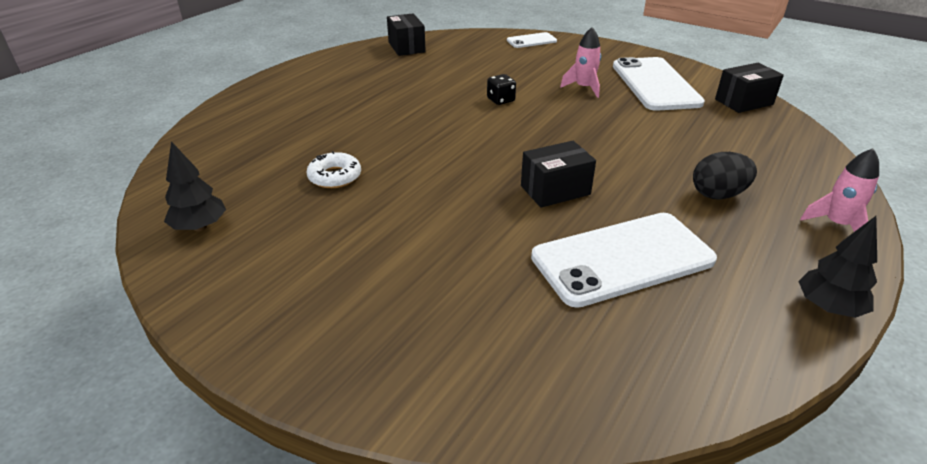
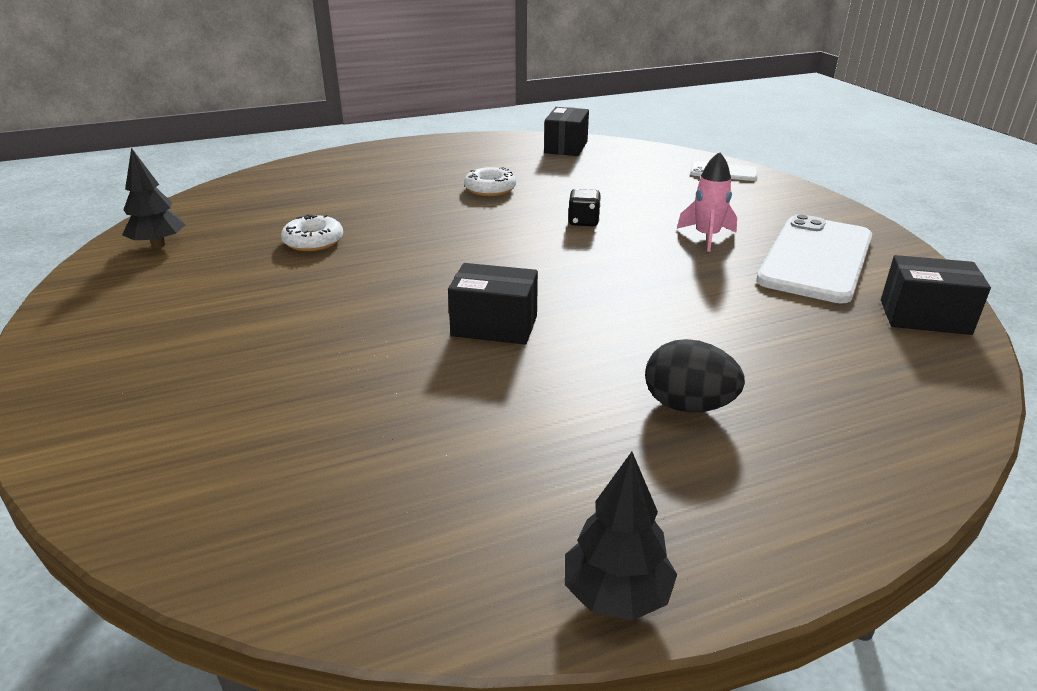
camera: 35 degrees right, 5 degrees down
(402, 94) = (490, 189): none -> white donut
(622, 258) = (452, 419): white phone -> none
(836, 224) = (811, 512): pink rocket -> none

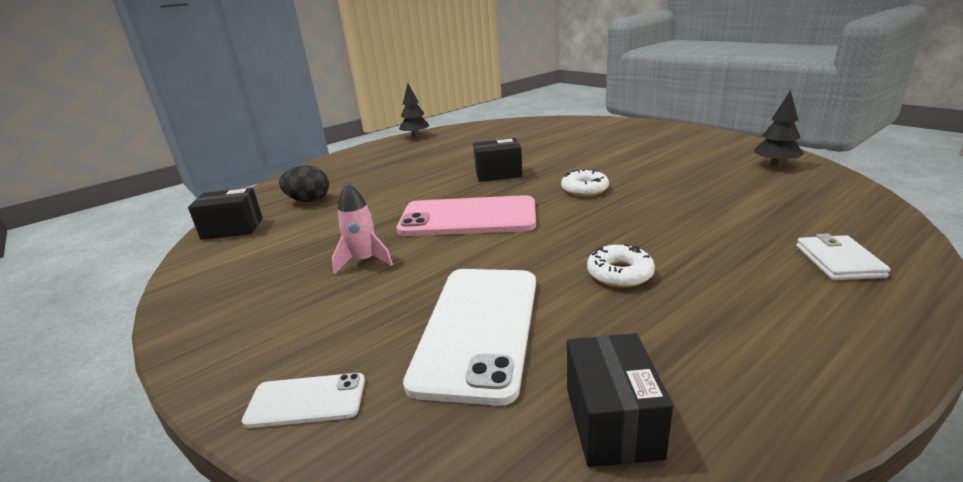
camera: 165 degrees right, 5 degrees down
(313, 241) = (681, 188): white donut -> white donut (584, 189)
(341, 170) = (838, 261): none -> white wallet
(583, 222) = (485, 252): black dice -> none
(583, 259) = (468, 217): none -> pink phone
(688, 406) = (392, 168): black egg -> black egg (309, 200)
(816, 259) = (273, 259): white phone -> white phone (478, 328)

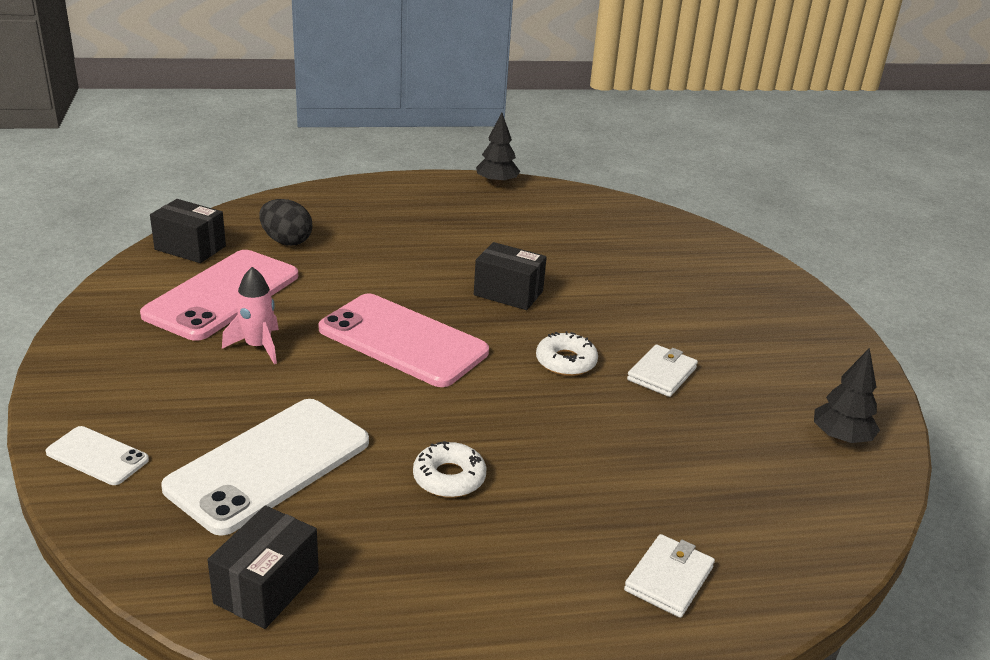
camera: 25 degrees right, 5 degrees up
(294, 244) = (222, 295): none -> pink phone
(644, 174) = (661, 374): none -> white wallet

